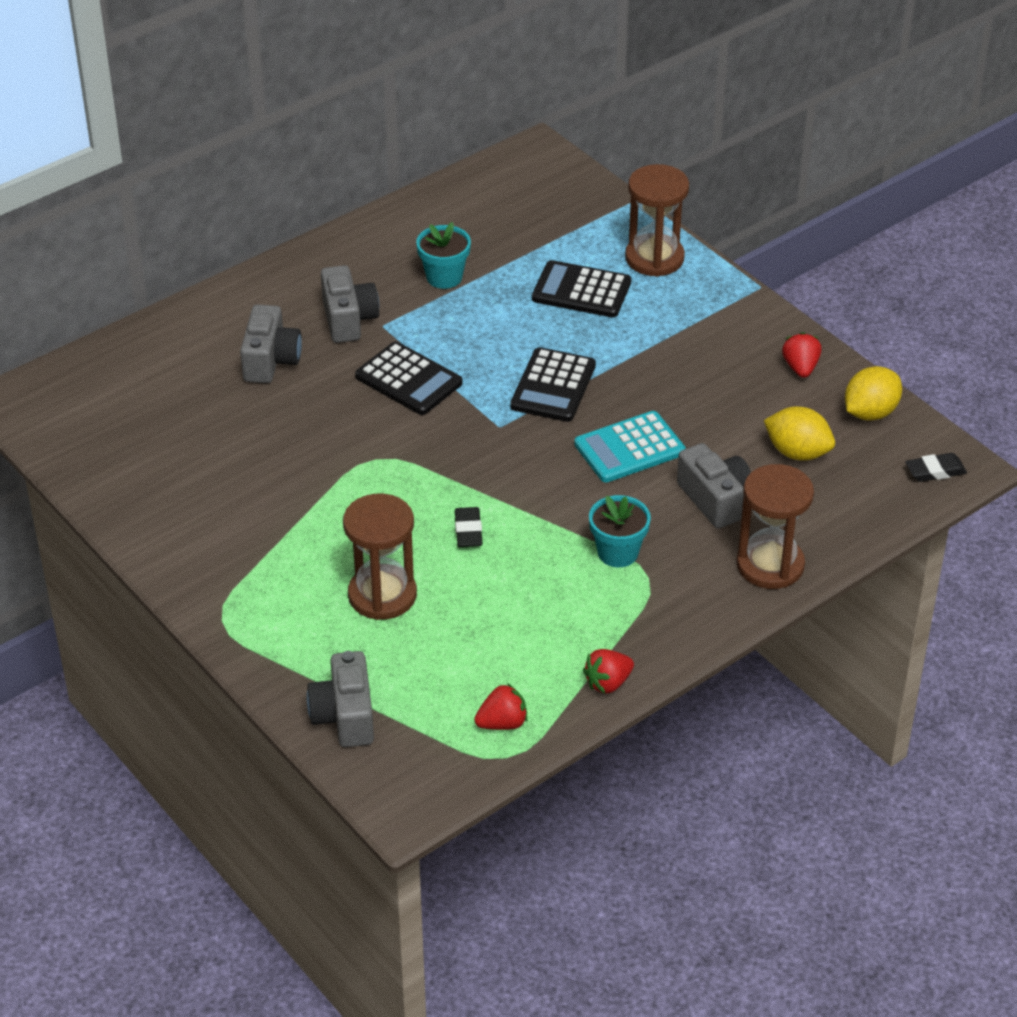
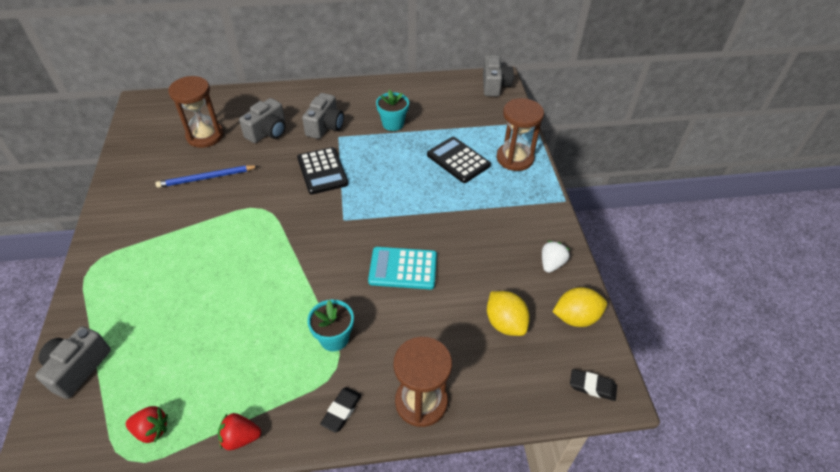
camera: 30 degrees right, 5 degrees up
(252, 456) = (206, 178): none -> blue pencil
(382, 595) = (181, 295): brown hourglass -> brown hourglass (205, 136)
(468, 531) = (265, 277): black eraser -> black eraser (341, 411)
(553, 386) = (394, 209): black calculator -> none
(715, 499) = (425, 331): grey camera -> grey camera (494, 85)
(800, 368) = (551, 264): red strawberry -> white strawberry

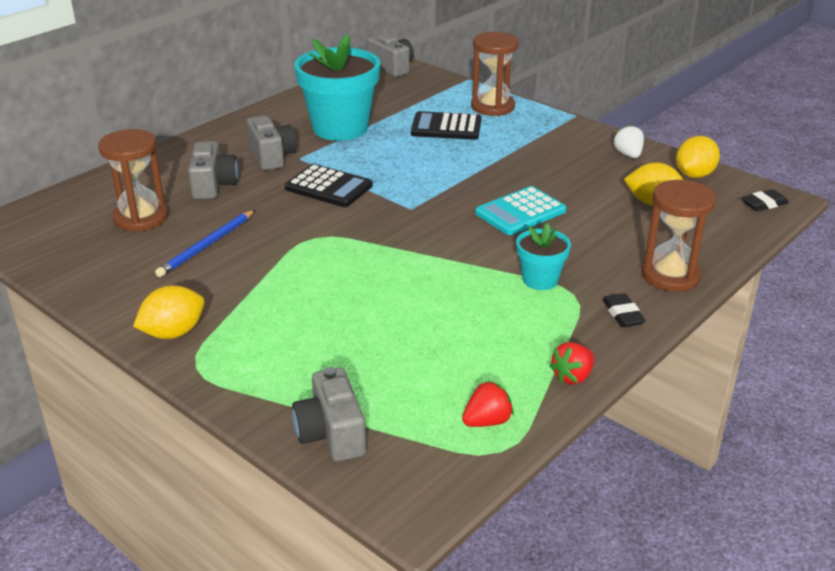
camera: 40 degrees left, 15 degrees down
(113, 233) = (173, 333): none -> yellow lemon
(393, 124) = (340, 128): turquoise flower pot -> turquoise flower pot, size x2.00

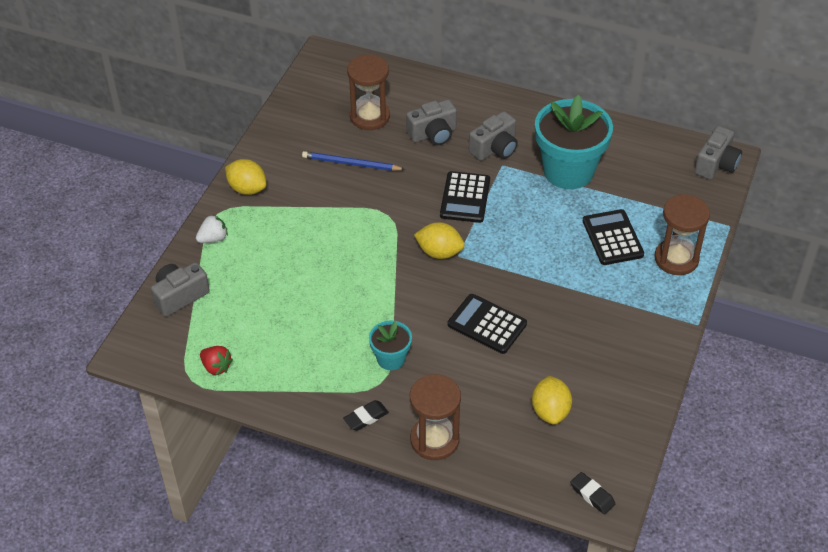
camera: 70 degrees right, 15 degrees up
(520, 212) = (487, 324): turquoise calculator -> black calculator
(572, 376) = (279, 402): red strawberry -> none
(628, 155) = (634, 379): white strawberry -> white strawberry (213, 238)
(694, 175) = (621, 435): yellow lemon -> yellow lemon (439, 252)

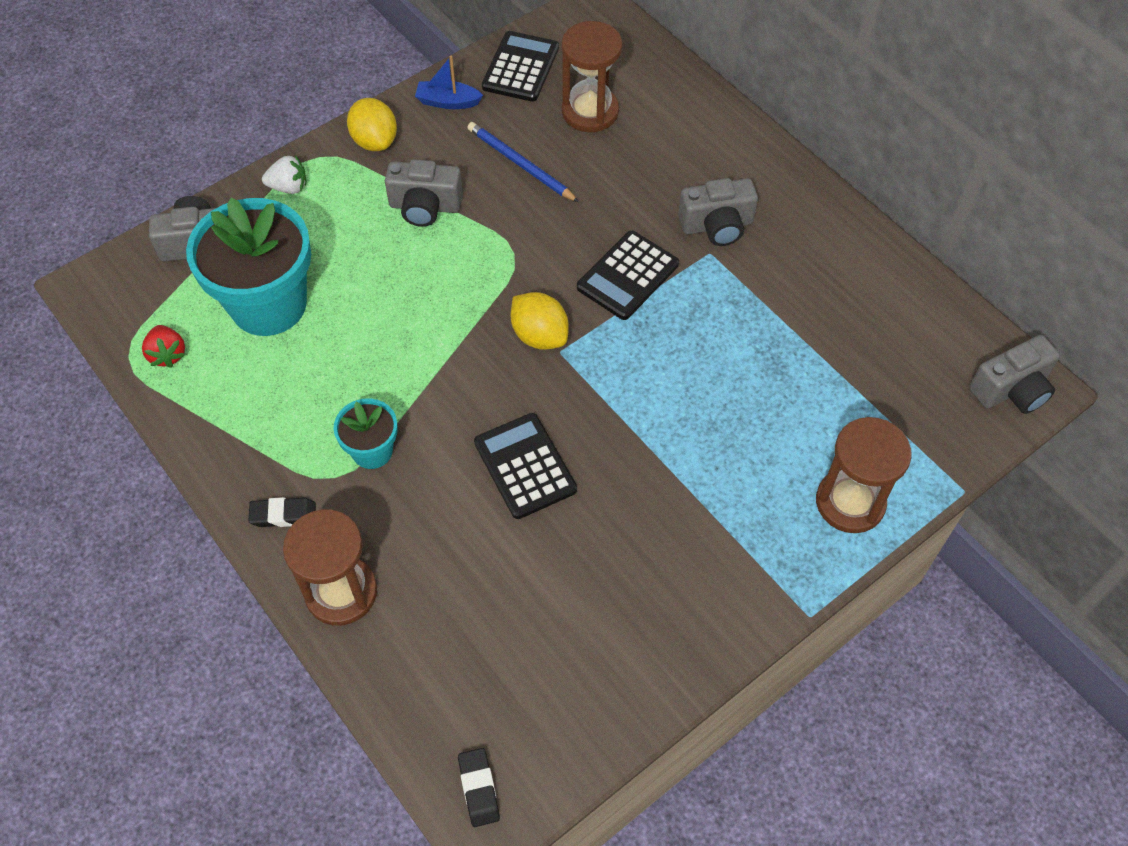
camera: 30 degrees right, 10 degrees up
(275, 147) = (448, 102): none -> blue boat
(433, 134) = (652, 170): grey camera -> grey camera (425, 206)
(550, 411) = (515, 634): yellow lemon -> none
(568, 171) = (792, 302): turquoise flower pot -> turquoise flower pot (268, 304)
(612, 238) = (782, 427): black calculator -> black calculator (520, 67)

